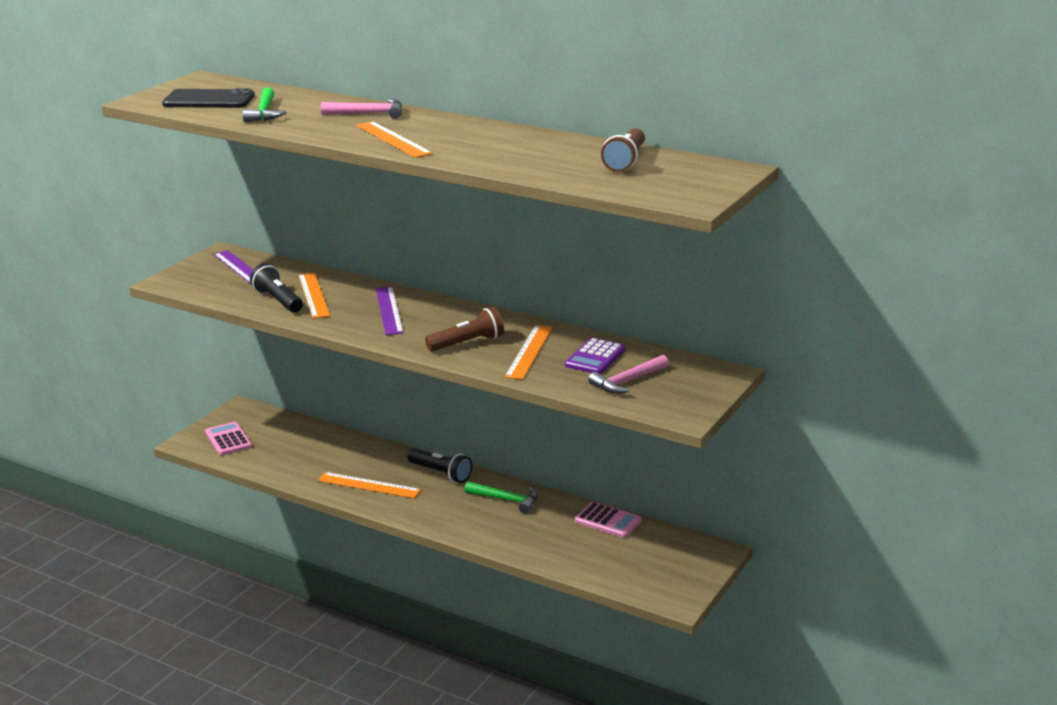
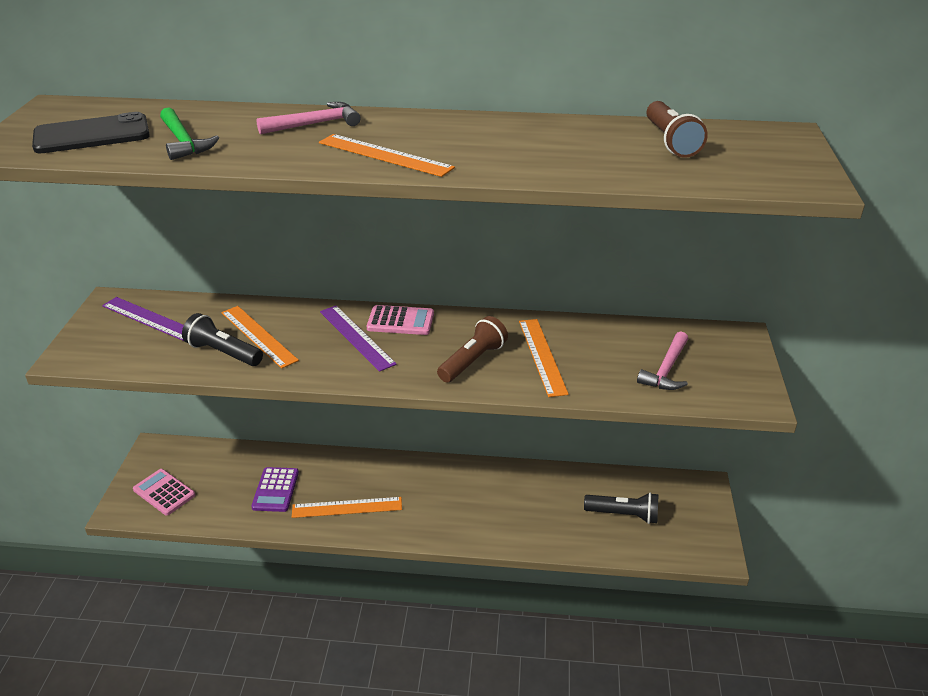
camera: 25 degrees left, 10 degrees up
(441, 473) = (407, 472): black flashlight -> black flashlight (623, 515)
(506, 500) = (488, 485): green hammer -> none
(595, 357) = (609, 347): purple calculator -> purple calculator (275, 490)
(608, 521) = (592, 481): pink calculator -> pink calculator (400, 321)

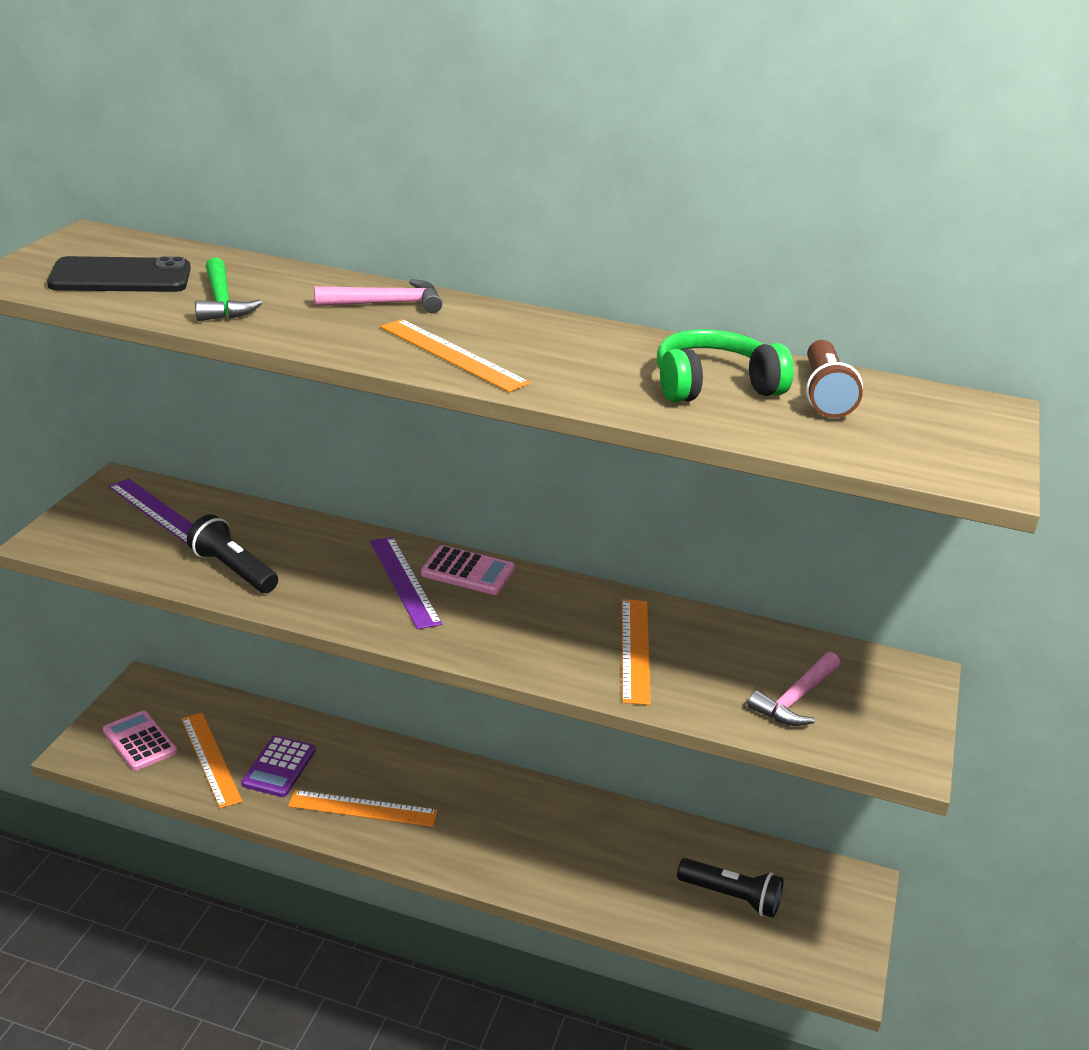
camera: 10 degrees right, 5 degrees down
(258, 336) = (283, 557): orange ruler -> orange ruler (210, 759)
(473, 361) = (542, 639): brown flashlight -> none
(589, 148) = (714, 386): none -> green headphones

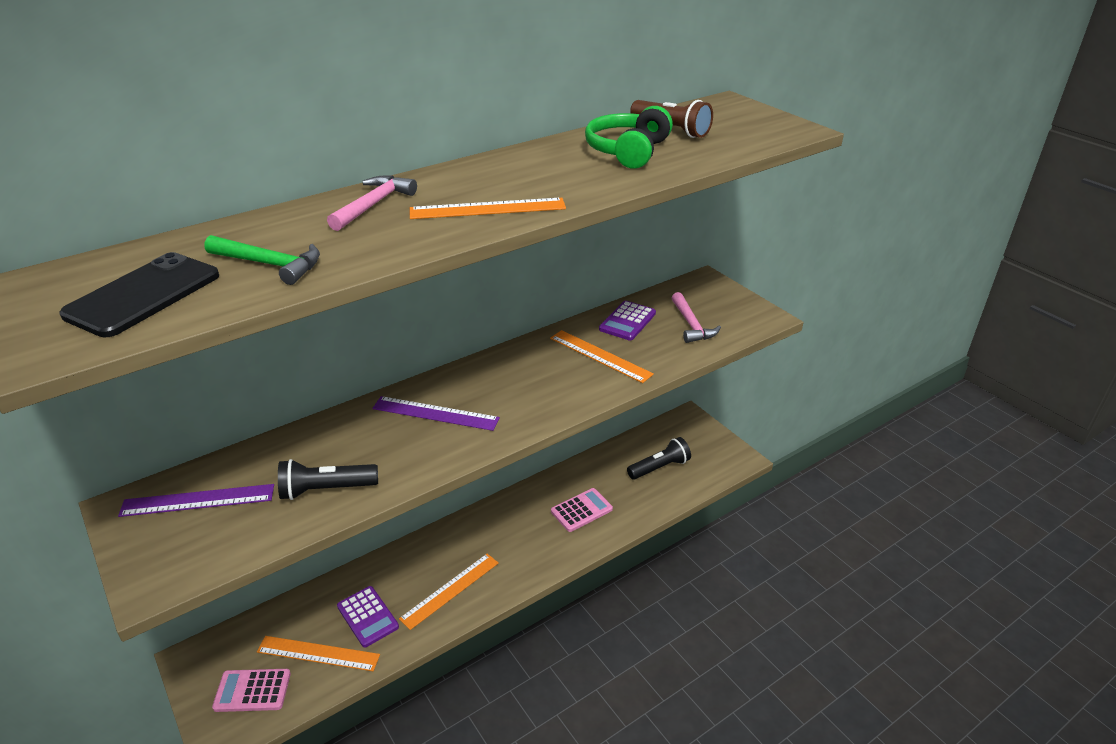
camera: 50 degrees left, 5 degrees up
(468, 572) = (456, 382): pink calculator -> pink calculator (581, 510)
(732, 644) = (627, 321): none -> purple calculator

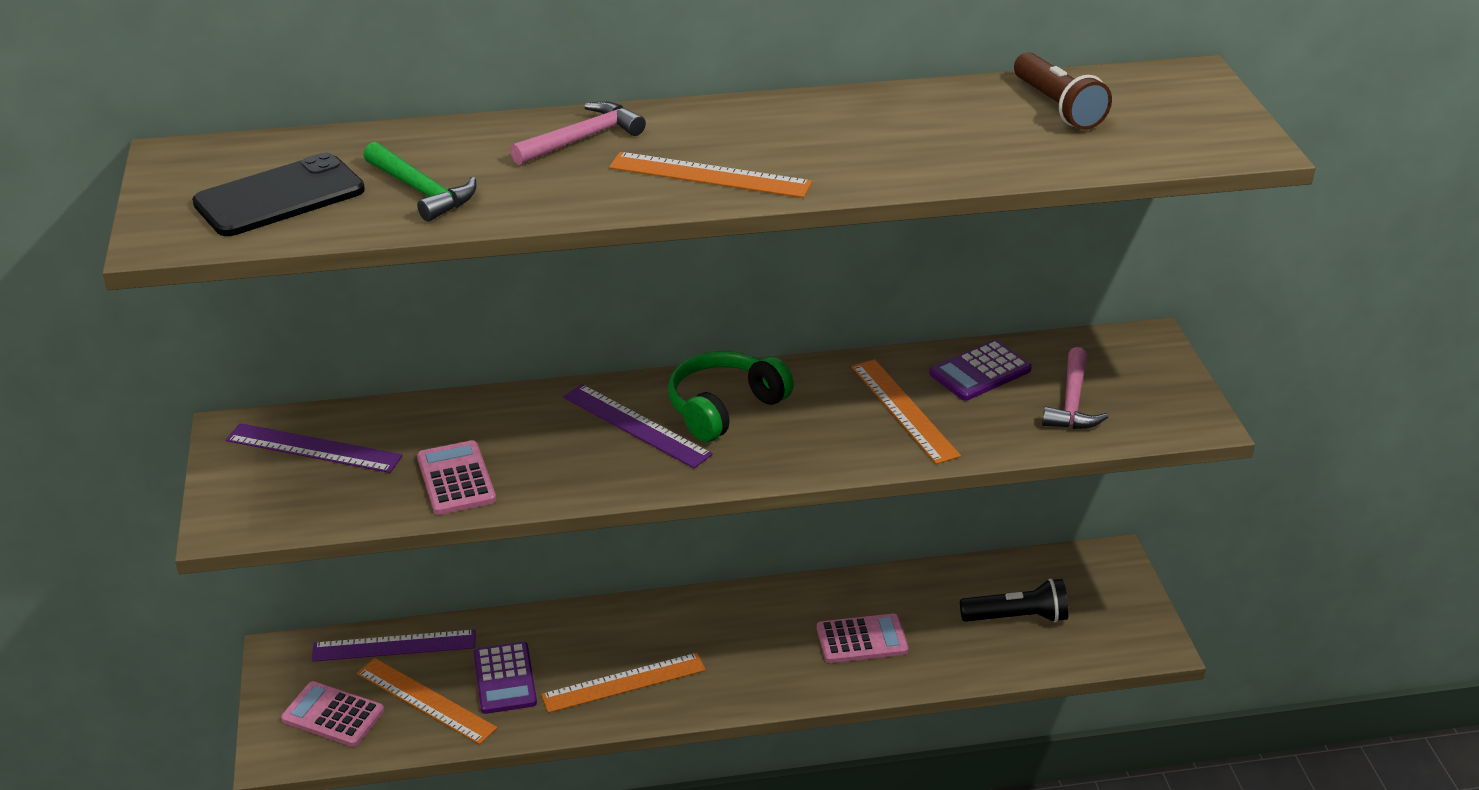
camera: 25 degrees right, 0 degrees up
(275, 621) = (394, 646): none -> purple ruler
(326, 489) = (456, 479): black flashlight -> pink calculator
(628, 151) = (963, 129): green headphones -> green headphones (724, 408)

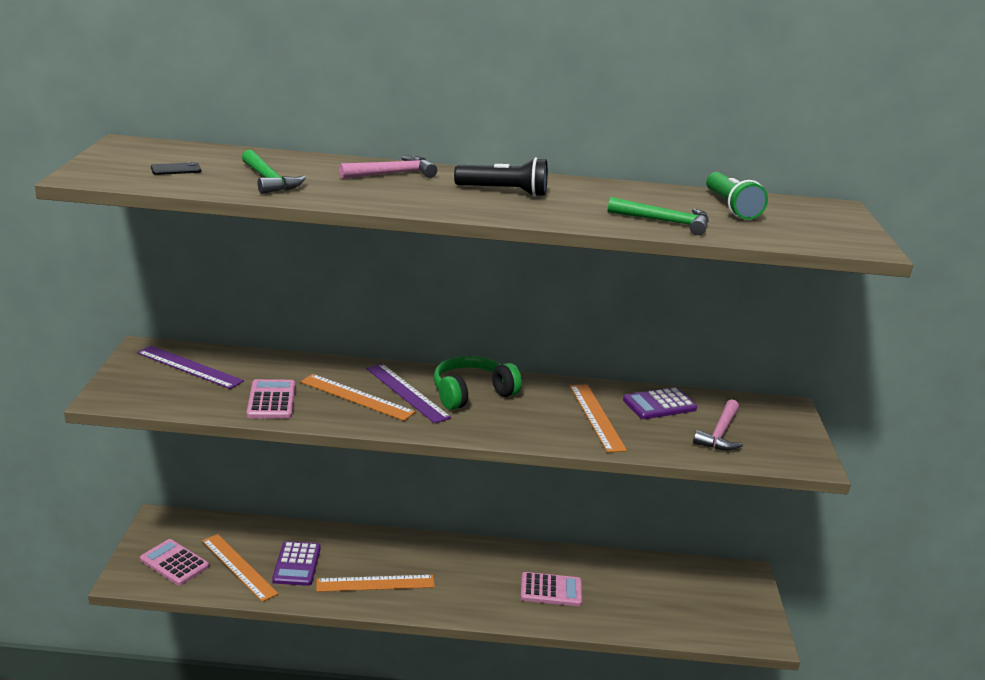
camera: 10 degrees right, 10 degrees down
(279, 197) = (176, 169): black phone -> black phone, size x0.44
(394, 646) = (233, 529): purple ruler -> none
(710, 175) = (466, 202): orange ruler -> orange ruler (356, 397)
(984, 157) = (665, 222): none -> green hammer
(1017, 617) = (667, 598): black flashlight -> black flashlight (504, 192)
(1057, 107) = (731, 207): brown flashlight -> green flashlight

